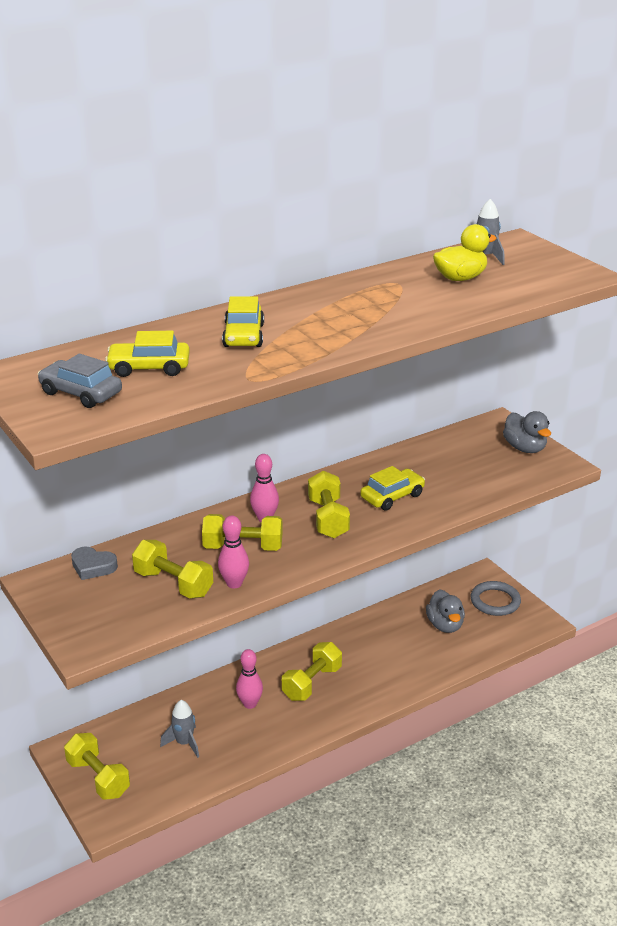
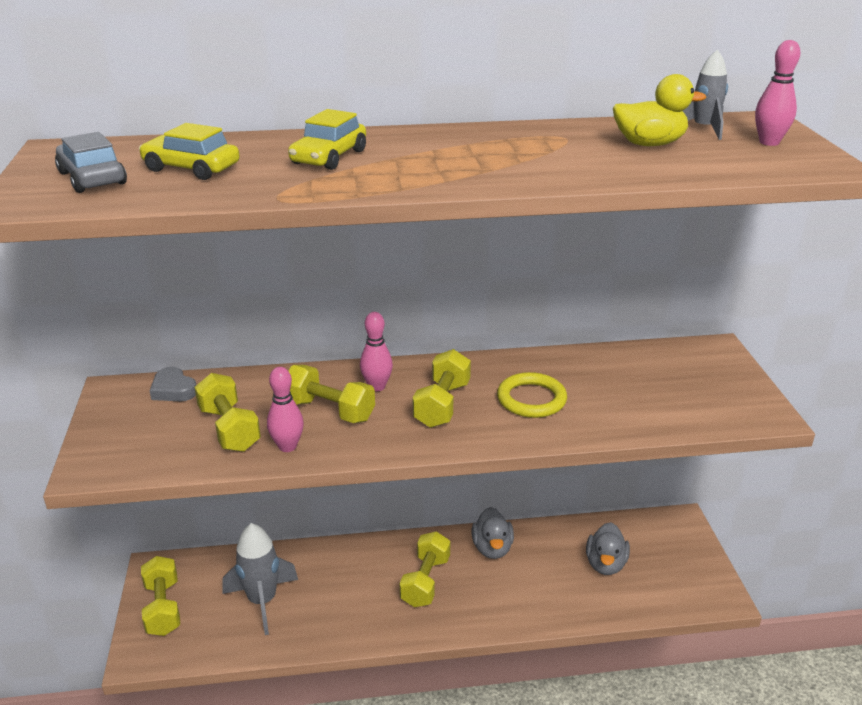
camera: 25 degrees right, 0 degrees up
(184, 743) = (262, 601): grey rocket -> grey rocket, size x1.66
(250, 704) = (350, 582): pink bowling pin -> pink bowling pin (769, 142)
(312, 683) = (425, 581): yellow dumbbell -> yellow dumbbell turned 45 degrees counterclockwise
(392, 496) = (531, 399): yellow car -> yellow ring
(495, 601) = (678, 555): grey ring -> none
(525, 448) = (729, 385): grey duck -> grey duck (492, 548)

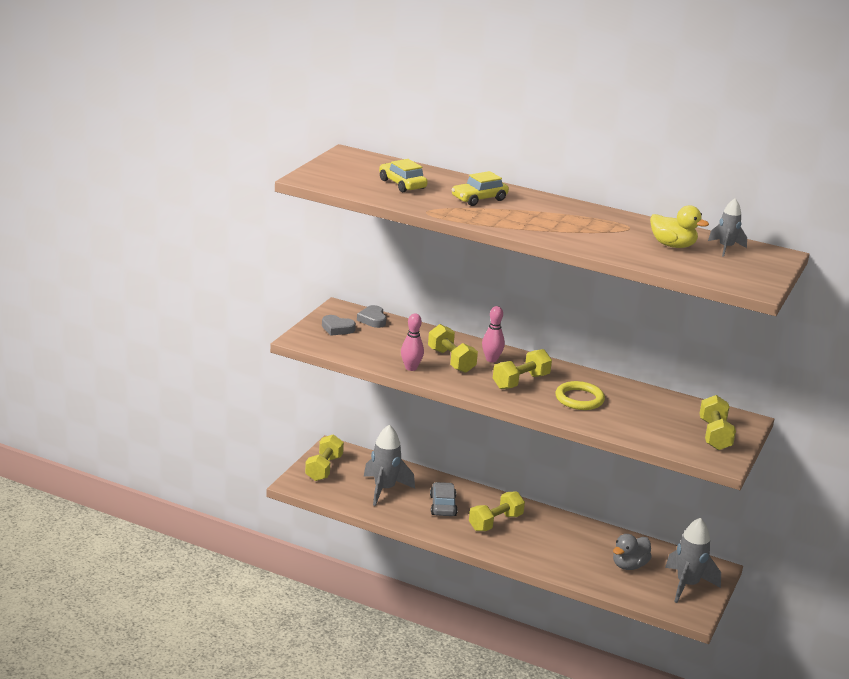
camera: 30 degrees right, 5 degrees down
(92, 178) = (350, 175): grey car -> grey car (443, 506)
(133, 425) = (337, 328): none -> grey heart
(229, 429) = (387, 349): yellow dumbbell -> yellow dumbbell (714, 435)
(492, 548) = (558, 525): grey duck -> none
(679, 559) = (687, 585): none -> grey rocket
(769, 142) = (750, 266): pink bowling pin -> none

